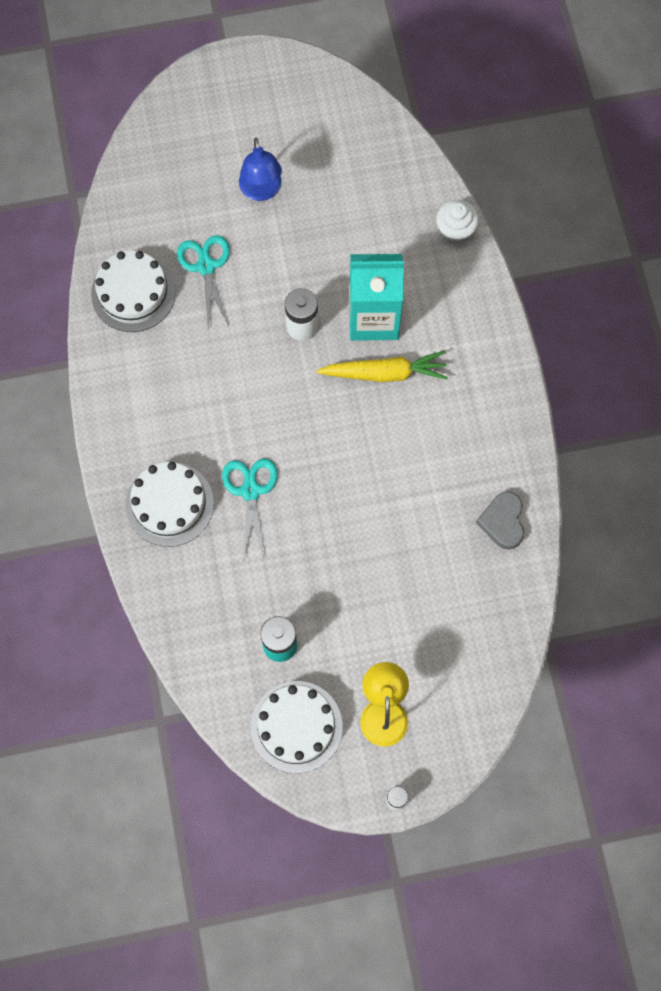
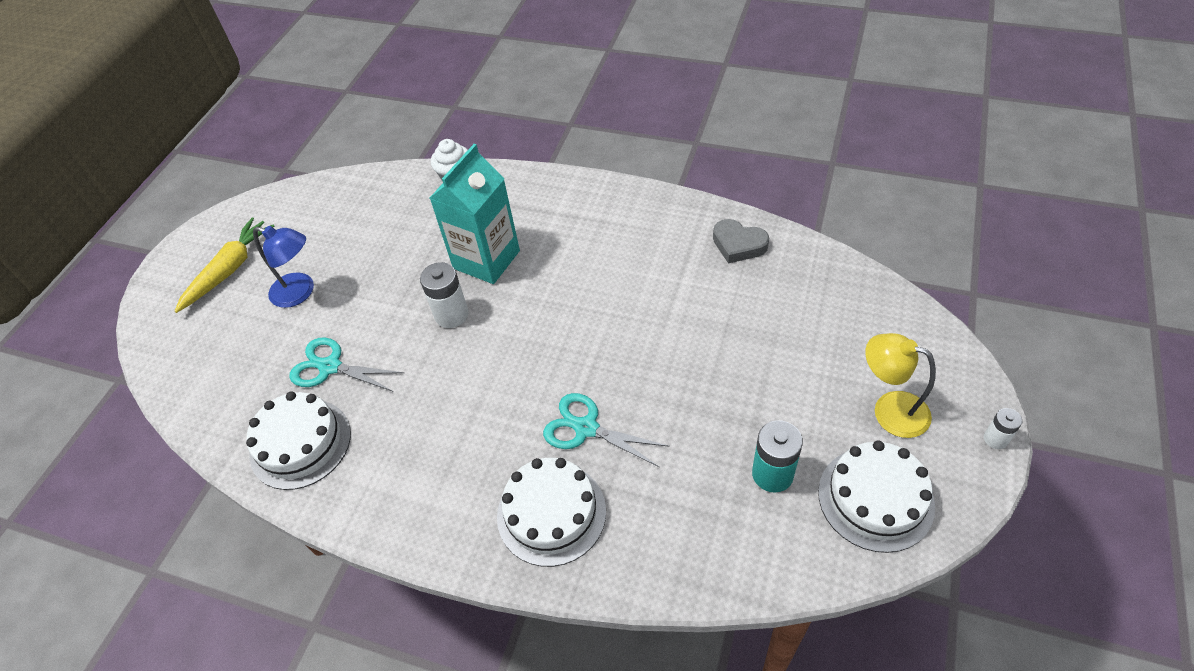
camera: 55 degrees left, 20 degrees down
(385, 373) = (543, 272): yellow carrot -> yellow carrot (229, 270)

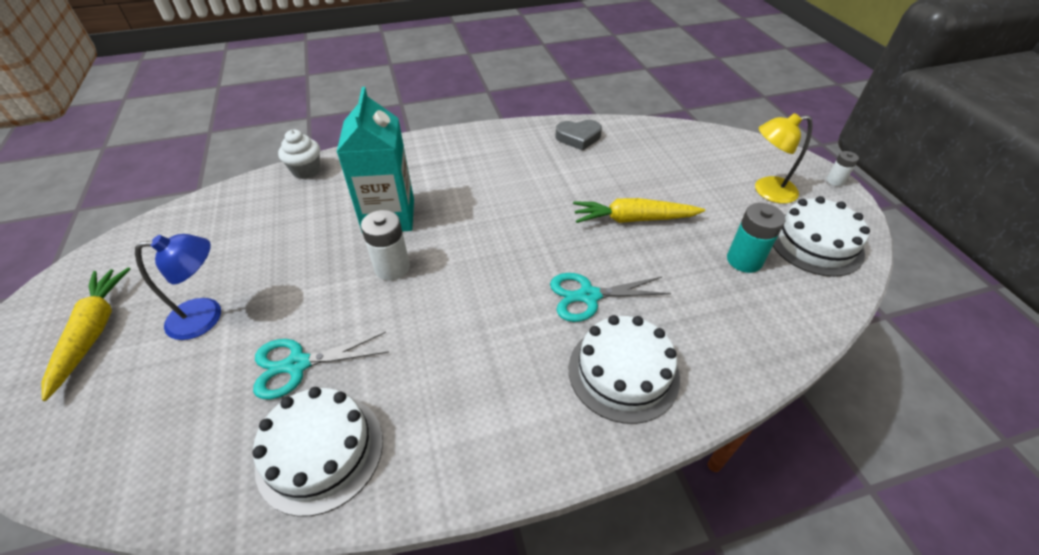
camera: 40 degrees left, 5 degrees down
(703, 371) = (633, 219): none -> yellow carrot

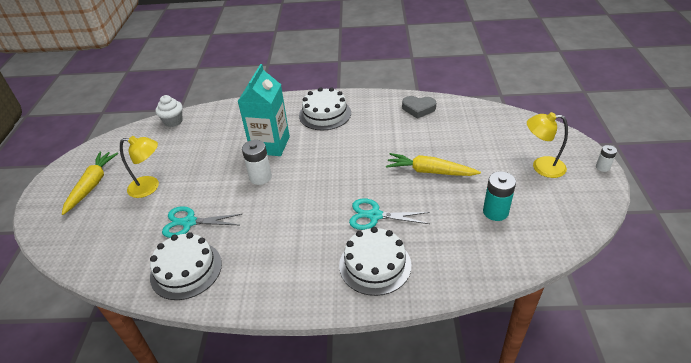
camera: 20 degrees right, 5 degrees down
(206, 316) = (150, 187): blue lamp -> yellow lamp
(306, 171) = (231, 108): white cupcake -> white cupcake (173, 121)
(815, 243) = (557, 209): white cake -> white cake (325, 114)

